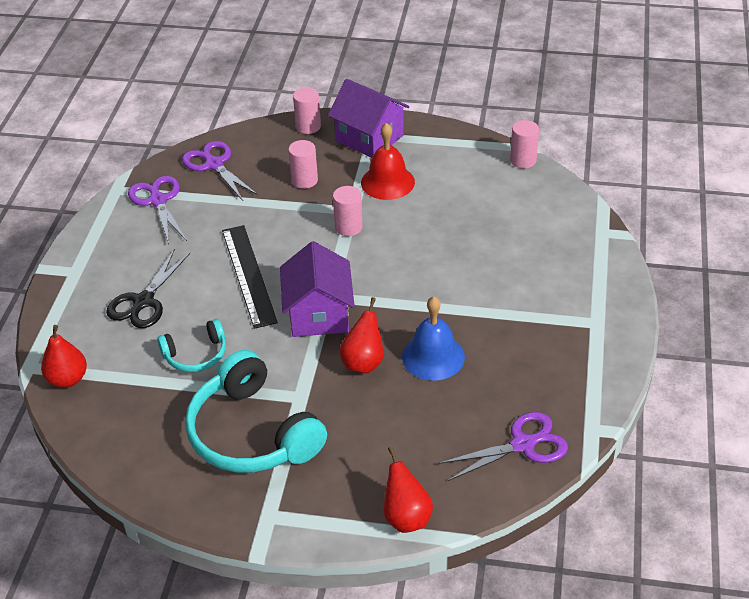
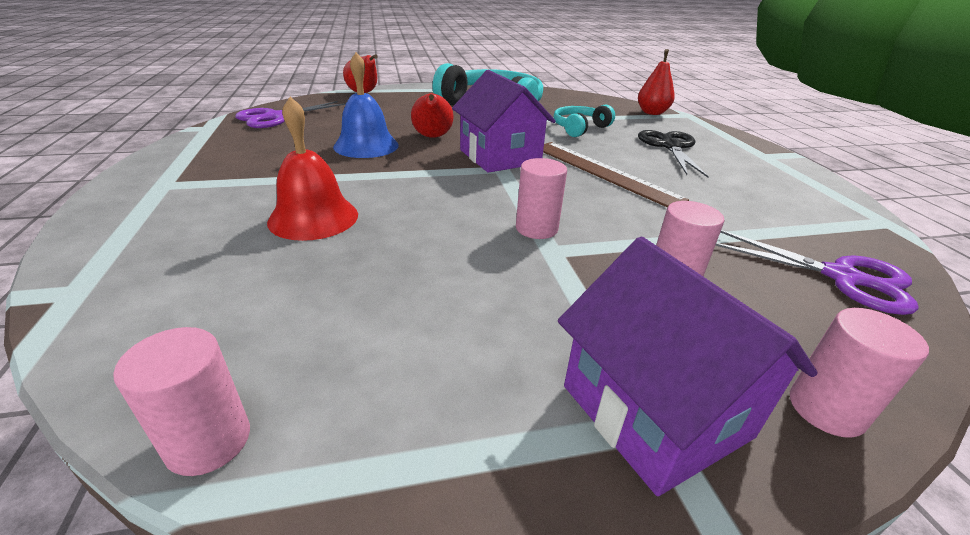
camera: 155 degrees right, 10 degrees down
(158, 200) = (816, 218): purple scissors -> none
(248, 275) = (603, 172): black ruler -> brown ruler
(369, 138) = (655, 411): purple house -> purple house turned 45 degrees clockwise
(387, 182) = (529, 306): red bell -> red bell (313, 217)

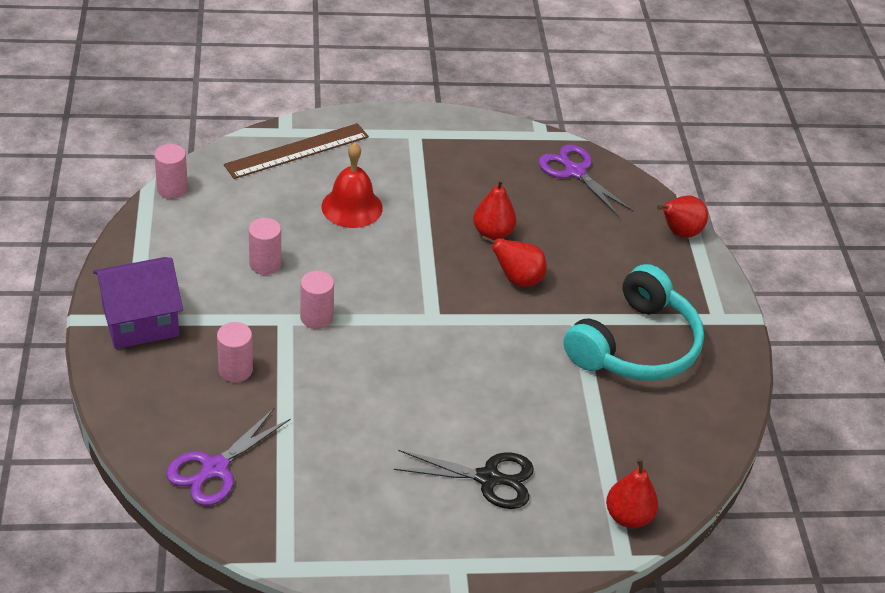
camera: 95 degrees right, 10 degrees up
(366, 146) = (492, 233): blue bell -> red pear
(499, 156) = (461, 322): purple house -> none
(579, 128) = (553, 411): turquoise headphones -> none
(603, 172) = (418, 391): brown ruler -> brown ruler (297, 151)
(826, 409) = (119, 385): pink cylinder -> pink cylinder (265, 264)

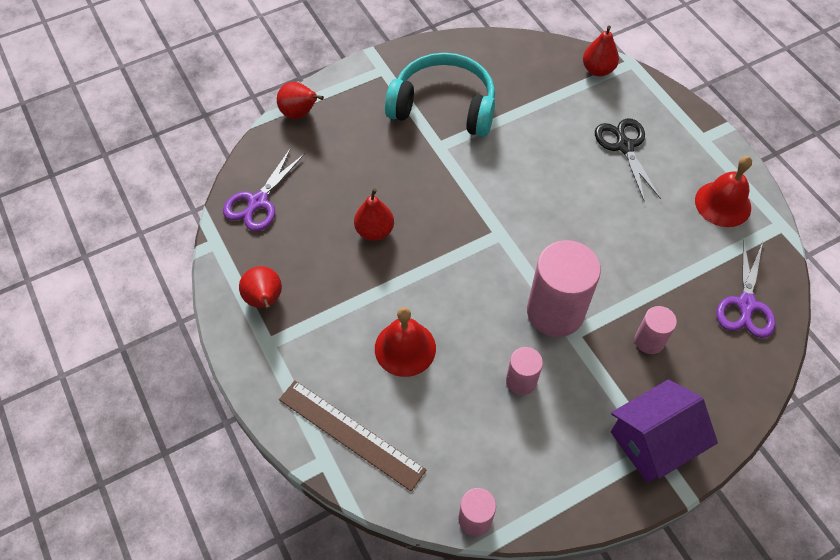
camera: 110 degrees left, 15 degrees up
(140, 321) = (653, 442): purple house -> purple house turned 75 degrees counterclockwise
(214, 469) = (746, 305): purple scissors -> purple scissors turned 90 degrees clockwise
(316, 317) = (555, 312): pink cylinder -> pink cylinder, size x1.95
(350, 527) = (723, 204): none -> red bell
(517, 279) = (420, 196): red pear -> red pear (265, 300)

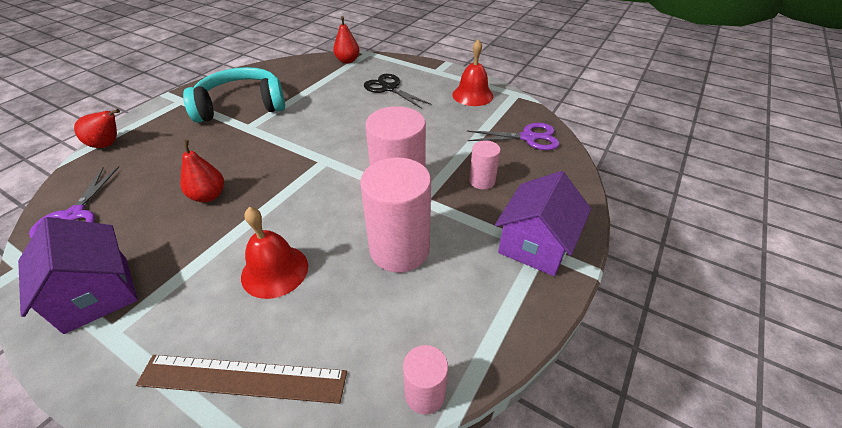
camera: 30 degrees left, 15 degrees down
(265, 300) = (97, 293): red pear -> purple house
(521, 381) = (399, 249): pink cylinder -> pink cylinder, size x1.95
(746, 305) = (529, 138): purple scissors -> purple scissors turned 75 degrees counterclockwise

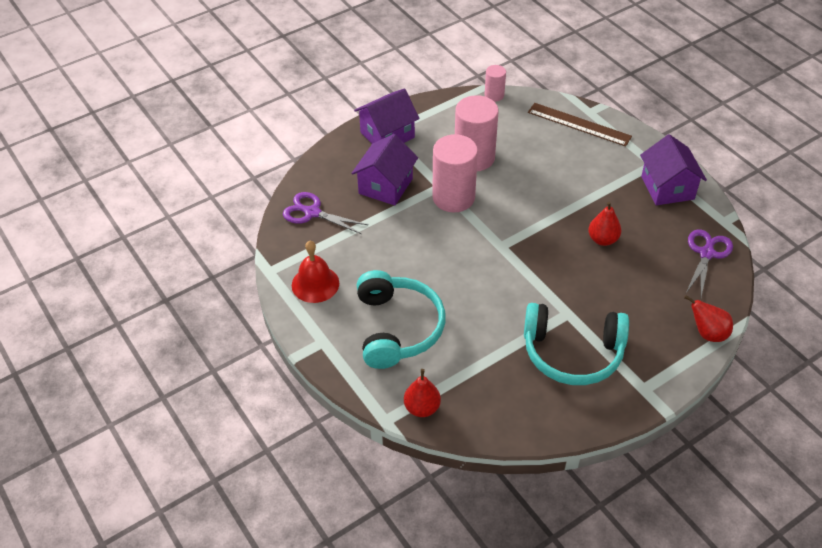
camera: 155 degrees left, 5 degrees up
(275, 271) = (557, 169): red bell -> none
(389, 88) = (397, 328): black scissors -> turquoise headphones
(482, 181) = (385, 186): pink cylinder -> purple house

